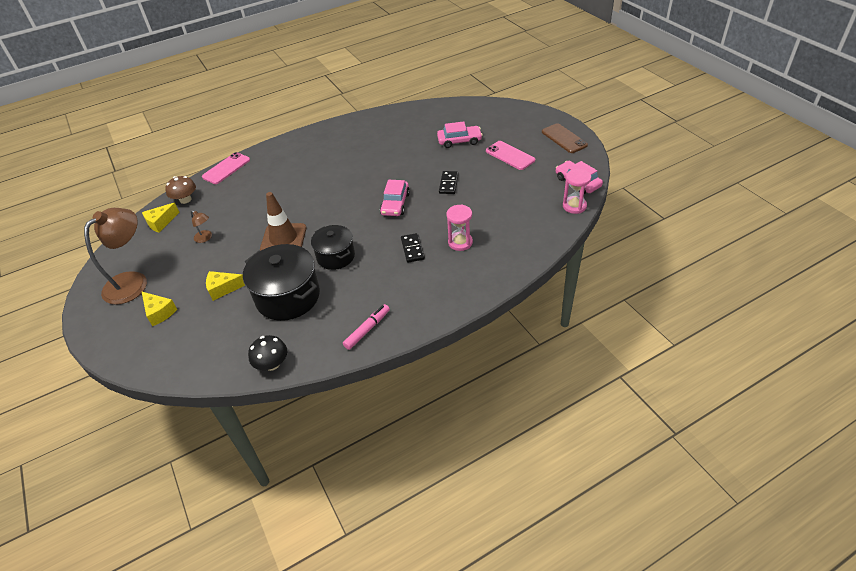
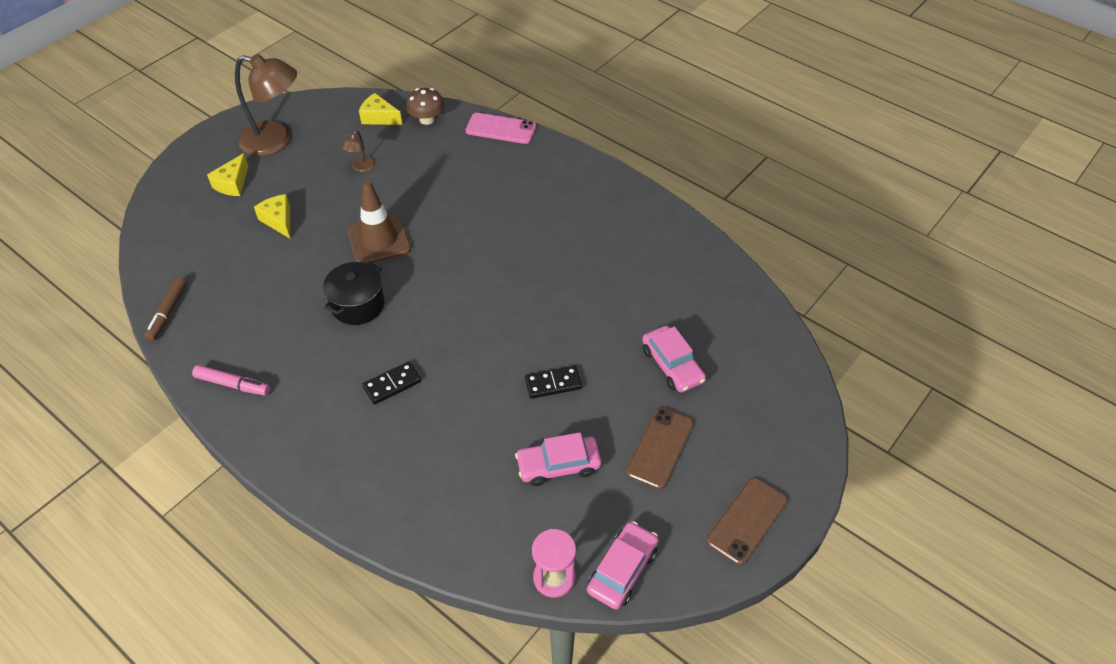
camera: 65 degrees right, 5 degrees up
(272, 364) = (168, 313): black mushroom -> brown marker
(288, 297) = (276, 285): black pot -> none
(395, 204) = (484, 333): pink car -> pink car (558, 465)
(460, 242) = (420, 438): pink hourglass -> none
(510, 155) = (660, 448): pink phone -> brown phone

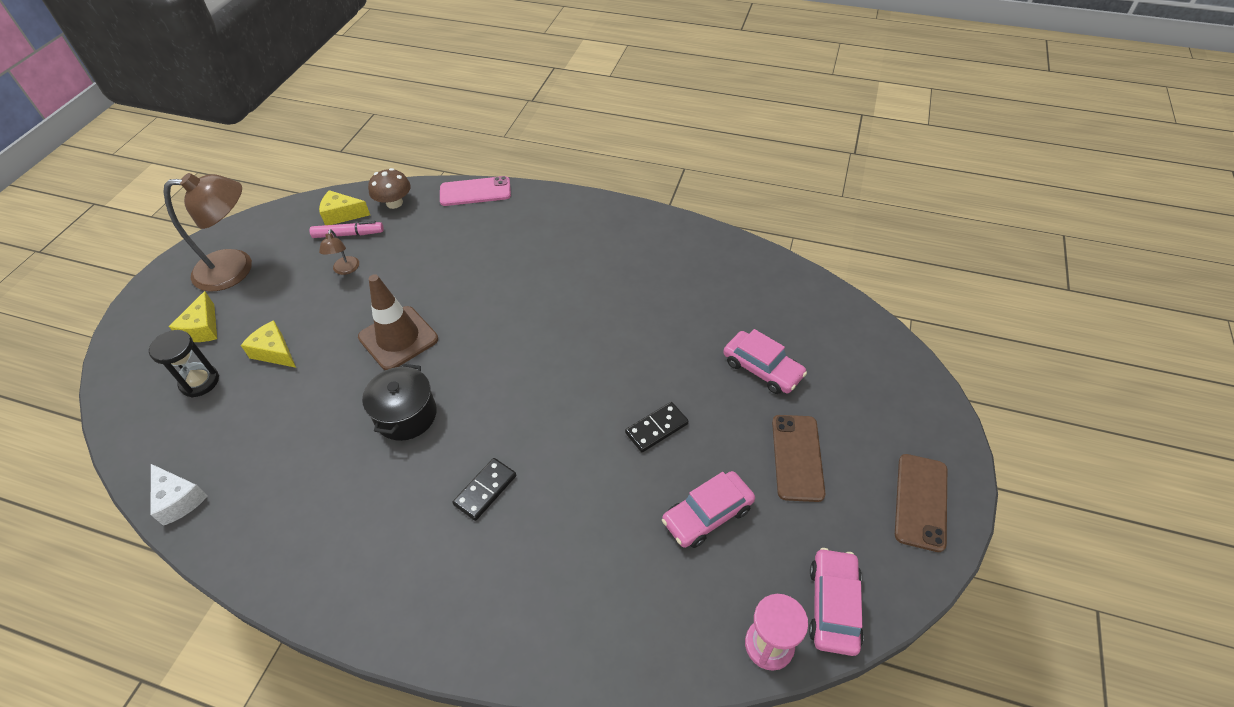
camera: 20 degrees left, 0 degrees up
(168, 313) = (178, 499): brown marker -> white cheese
(214, 227) = (200, 382): none -> black hourglass
(233, 384) = (295, 558): pink marker -> pink marker (348, 234)

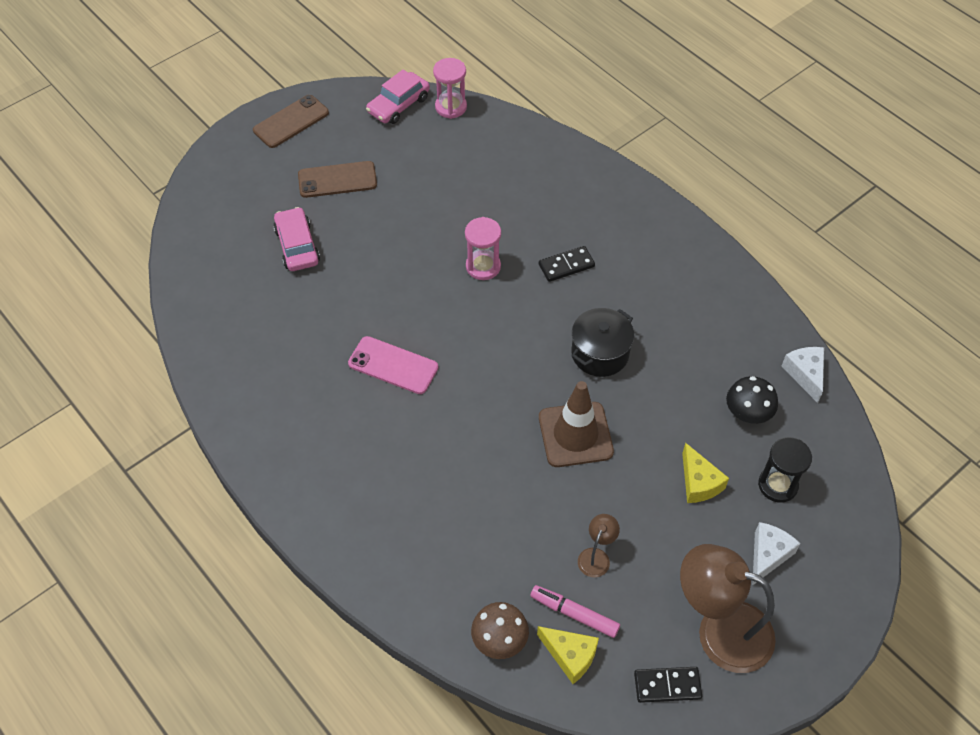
camera: 150 degrees left, 5 degrees up
(203, 328) = (768, 555): yellow cheese -> white cheese
(238, 430) = (748, 413): none -> black mushroom
(475, 192) = (396, 601): pink phone -> pink phone (393, 365)
(572, 442) = (483, 266): none -> pink hourglass
(656, 428) = (414, 245): black domino -> black domino (667, 686)
(707, 514) = (427, 178): pink car -> none
(797, 457) = (337, 180): brown phone -> brown phone turned 45 degrees clockwise

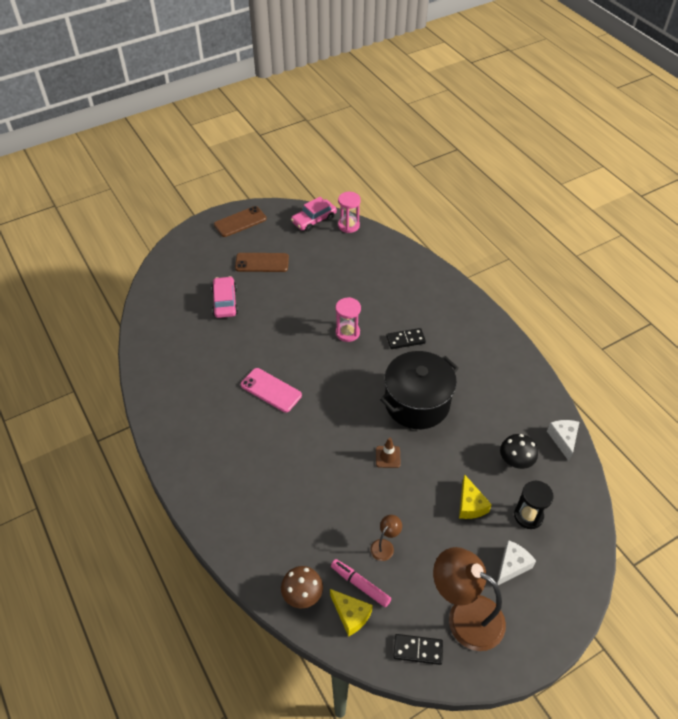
camera: 10 degrees right, 5 degrees down
(575, 434) = (388, 457): brown traffic cone -> brown traffic cone, size x0.51
(600, 353) = (417, 403): black pot -> black pot, size x1.58

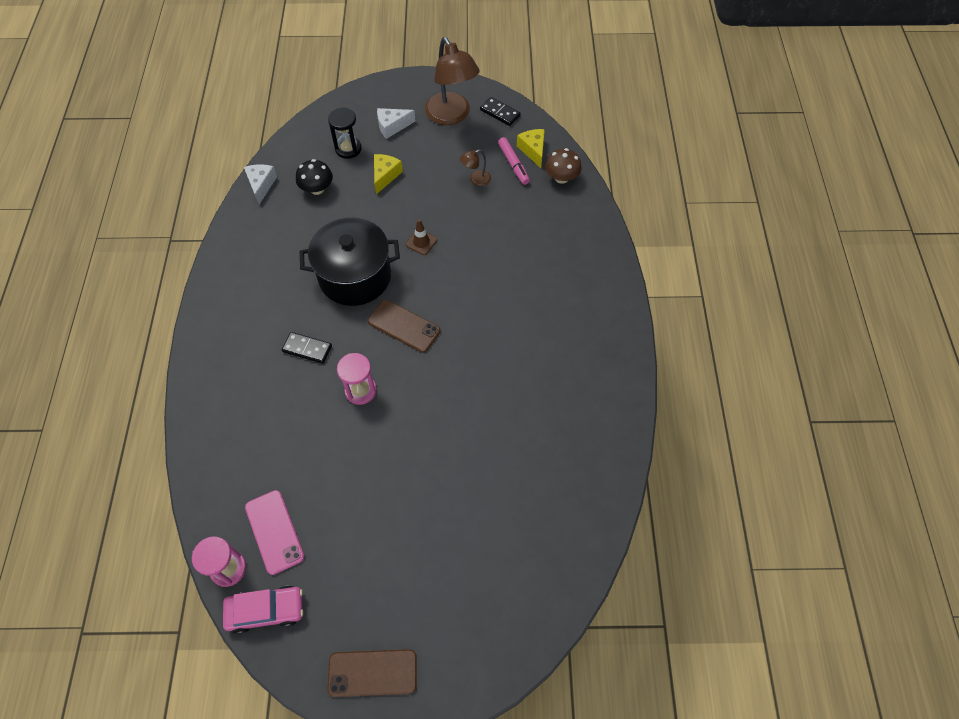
camera: 150 degrees left, 10 degrees up
(225, 302) = (475, 516): pink car -> none
(262, 262) = (390, 562): brown phone -> brown phone (404, 326)
(271, 390) = (488, 361): pink phone -> pink phone (274, 532)
(563, 439) = (261, 185): white cheese -> white cheese turned 150 degrees clockwise

